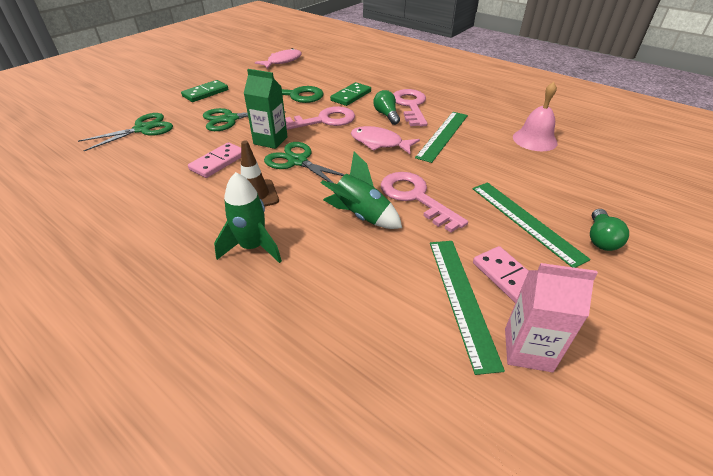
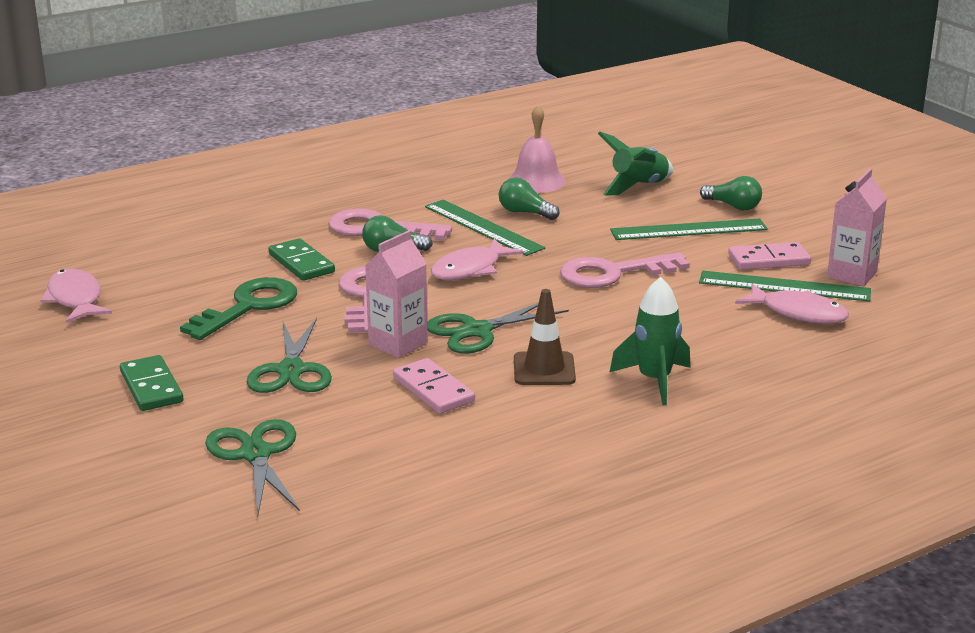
camera: 70 degrees left, 15 degrees down
(270, 140) = (398, 344): green carton -> pink carton
(361, 216) = (630, 310): green rocket -> green rocket (638, 187)
(412, 317) = (798, 313): none -> pink fish
(479, 145) = (525, 213): none -> green light bulb

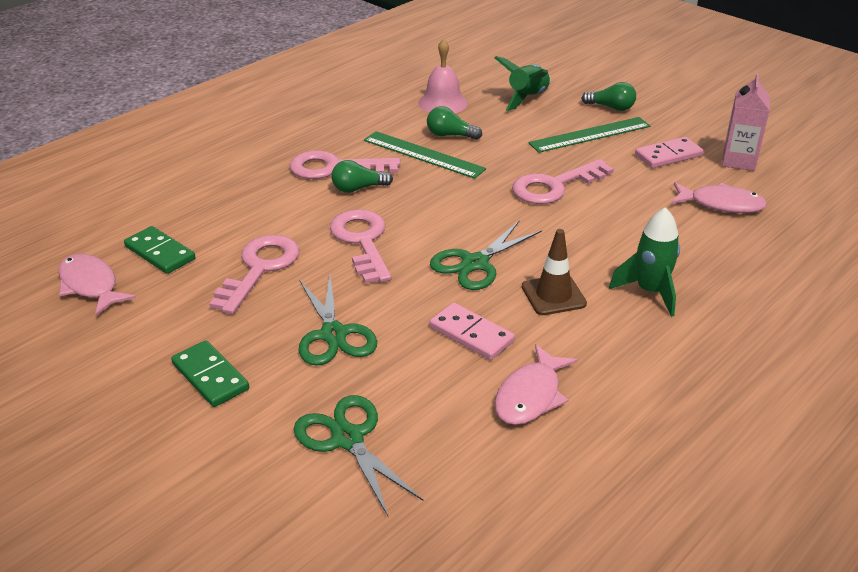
camera: 15 degrees left, 10 degrees up
(248, 307) = (259, 269): green key -> pink key
(301, 263) = (285, 214): green domino -> green domino (160, 253)
(398, 344) = (414, 288): pink carton -> none
(470, 269) = (435, 199): pink fish -> pink fish (530, 396)
(784, 286) = (695, 179): green ruler -> none

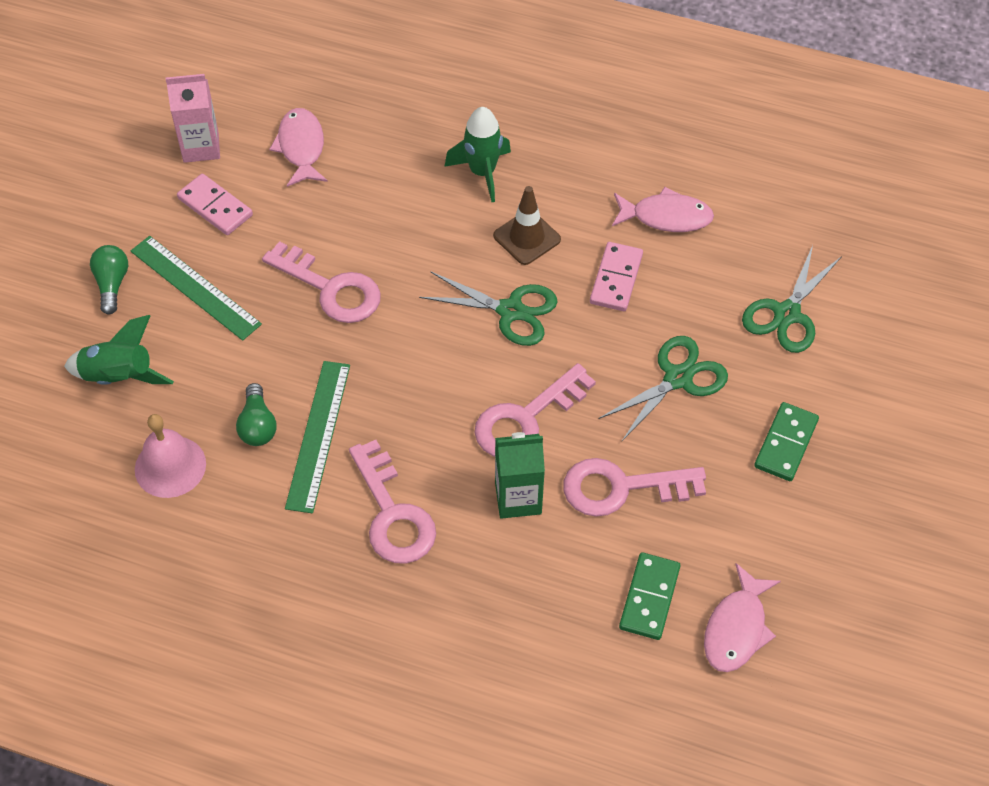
camera: 115 degrees left, 20 degrees up
(298, 219) = (518, 498): none -> green carton
(358, 188) = (426, 469): green light bulb -> none

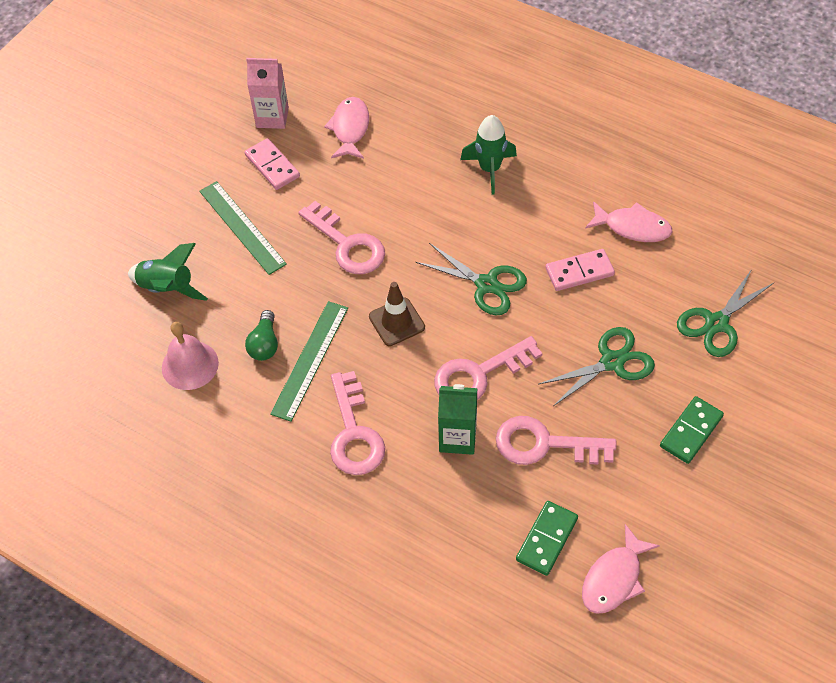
camera: 15 degrees right, 0 degrees up
(112, 284) = (179, 215): green light bulb -> none
(527, 238) = (513, 227): brown traffic cone -> brown traffic cone (396, 322)
(616, 279) = (579, 272): pink domino -> pink domino turned 45 degrees clockwise

